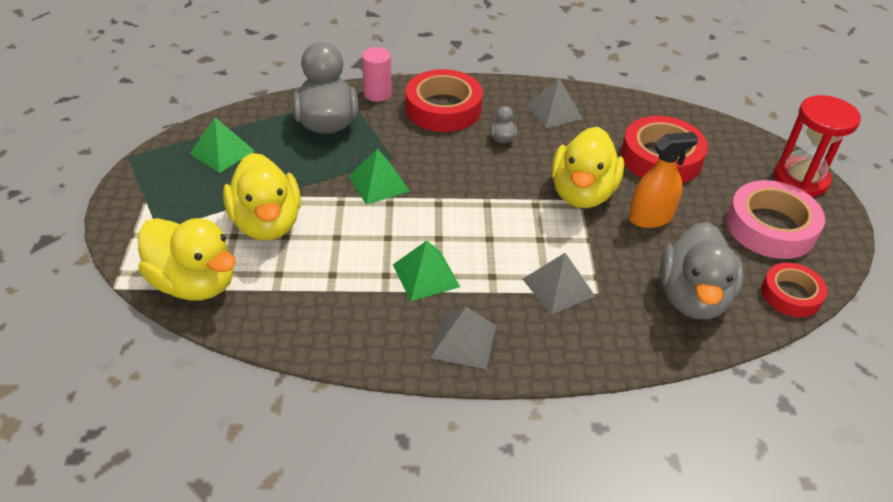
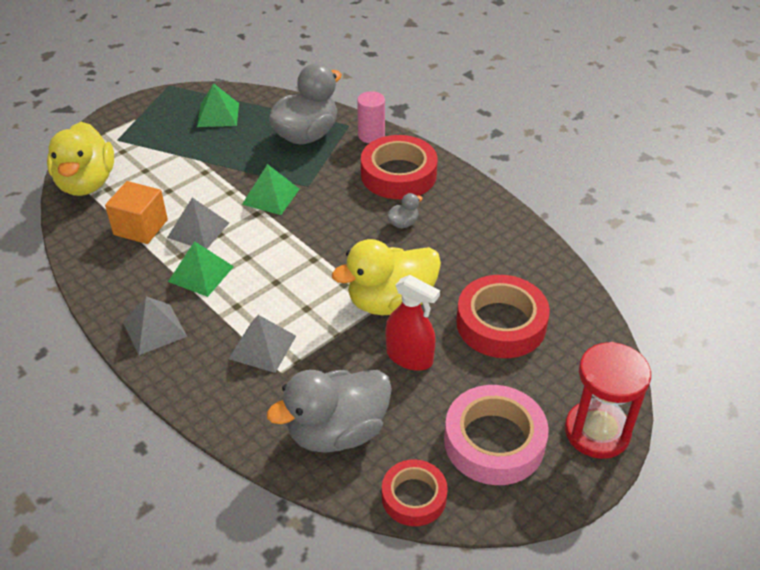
camera: 50 degrees right, 0 degrees up
(267, 223) = (172, 176): yellow duck -> none
(313, 280) = (140, 227): none -> orange cube
(554, 111) = (477, 230): grey pyramid -> grey pyramid (198, 230)
(650, 218) = (409, 357): orange spray bottle -> red spray bottle

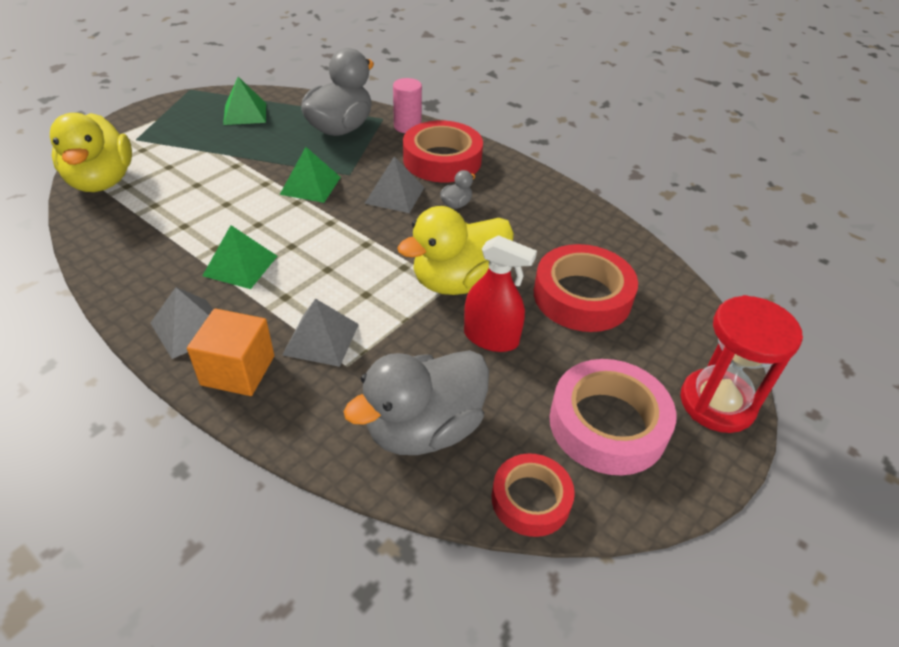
camera: 10 degrees left, 0 degrees up
(140, 227) = (167, 222): orange cube -> orange cube (238, 370)
(198, 230) = (233, 221): grey pyramid -> grey pyramid (395, 195)

